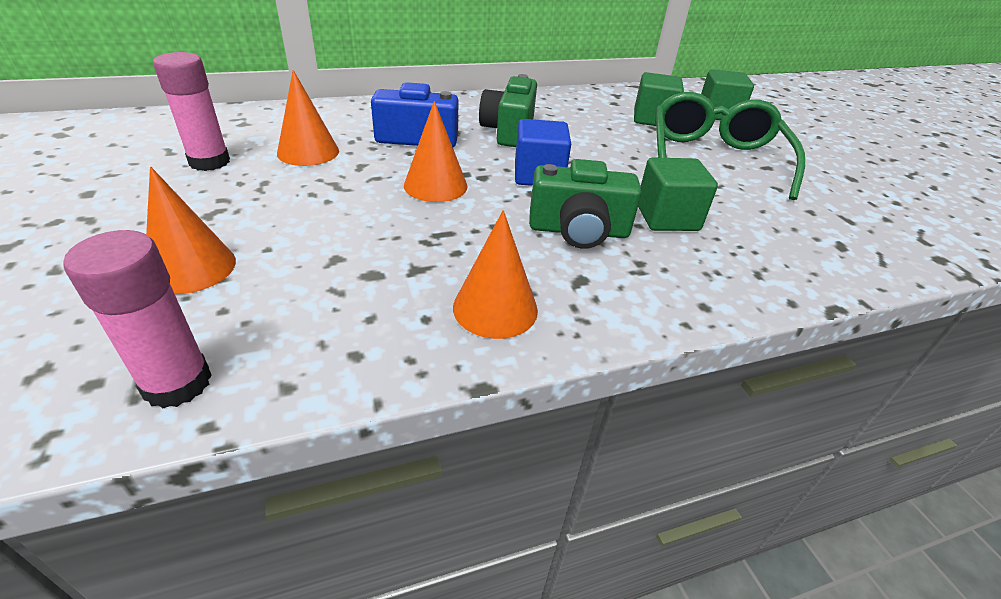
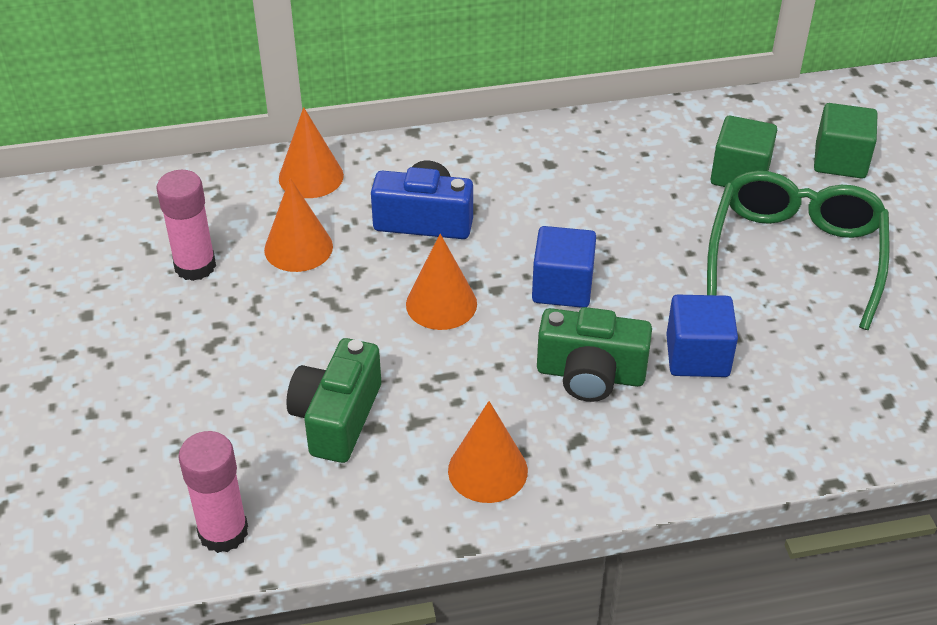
camera: 10 degrees right, 5 degrees up
(191, 267) = (208, 414): orange cone -> orange cone (311, 177)
(509, 131) = (539, 205): green camera -> green camera (337, 418)
(667, 217) = (697, 356): green cube -> blue cube

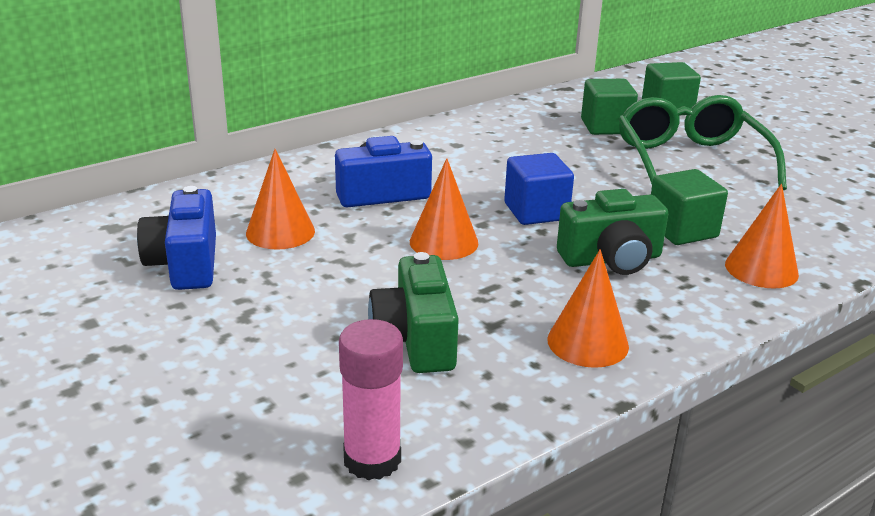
camera: 25 degrees left, 15 degrees down
(195, 266) = (185, 264): pink glue stick -> blue camera
(311, 177) = (255, 185): orange cone -> orange cone (761, 269)
(697, 356) = (682, 230): blue cube -> green cube

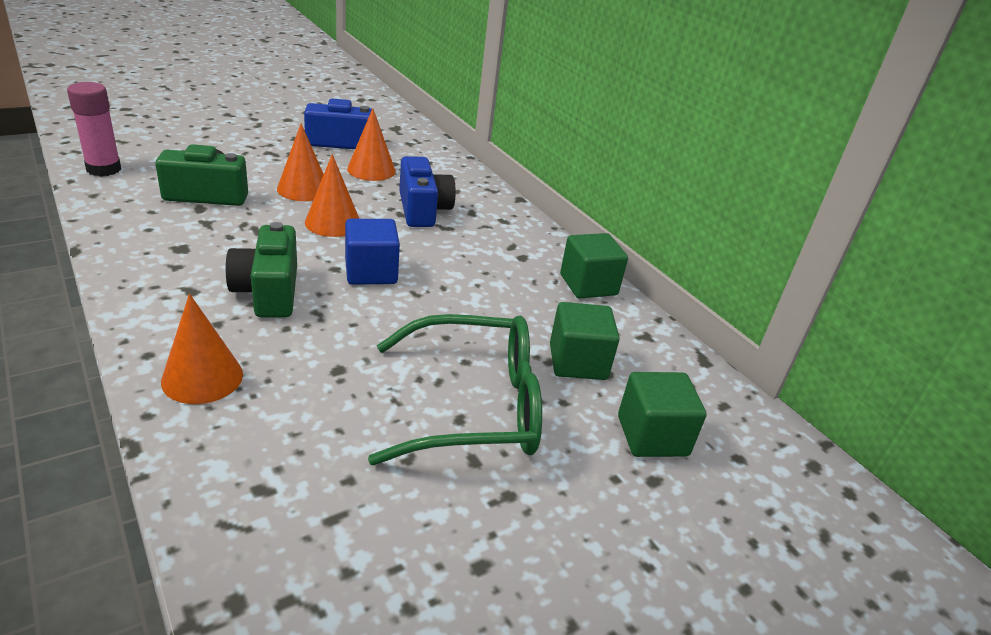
camera: 90 degrees right, 5 degrees up
(587, 342) = (156, 253): orange cone -> orange cone (303, 189)
(682, 230) = (304, 347): green cube -> green cube (588, 285)

